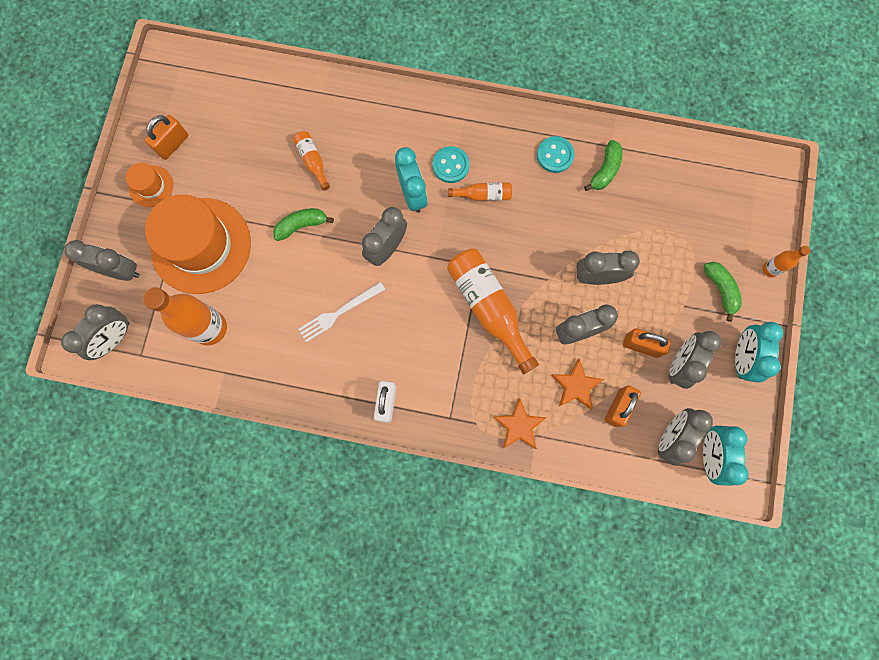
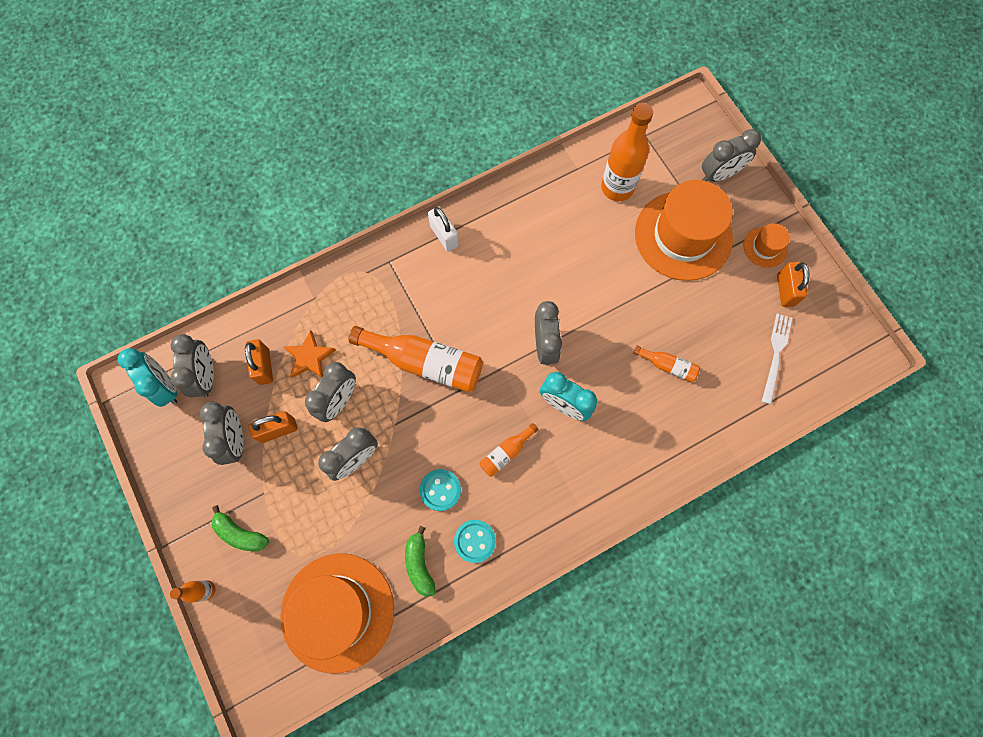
camera: 140 degrees right, 5 degrees down
(115, 338) = (673, 131): grey clock -> none
(301, 225) = (626, 309): green banana -> none
(339, 312) = (536, 269): white fork -> white fork (776, 355)
(450, 165) = (555, 456): turquoise button -> turquoise button (440, 490)
(519, 425) = (332, 295): orange star -> none
(685, 184) = (337, 612): none -> orange hat
(741, 357) = (185, 486): turquoise clock -> none

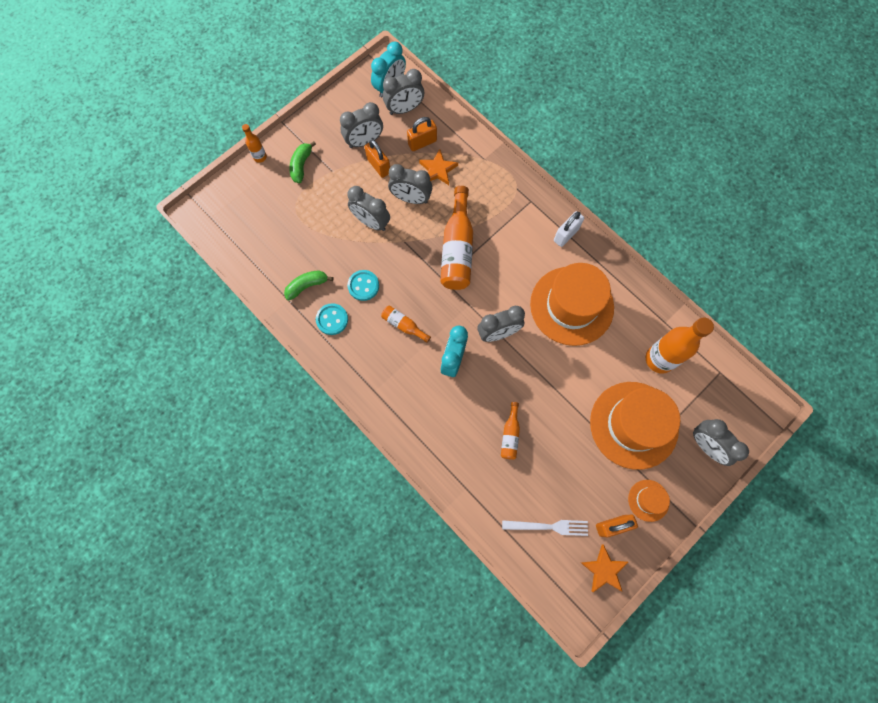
camera: 75 degrees right, 0 degrees up
(337, 612) = (263, 242): orange hat -> orange hat (571, 305)
(829, 312) = (604, 570): none -> orange star

